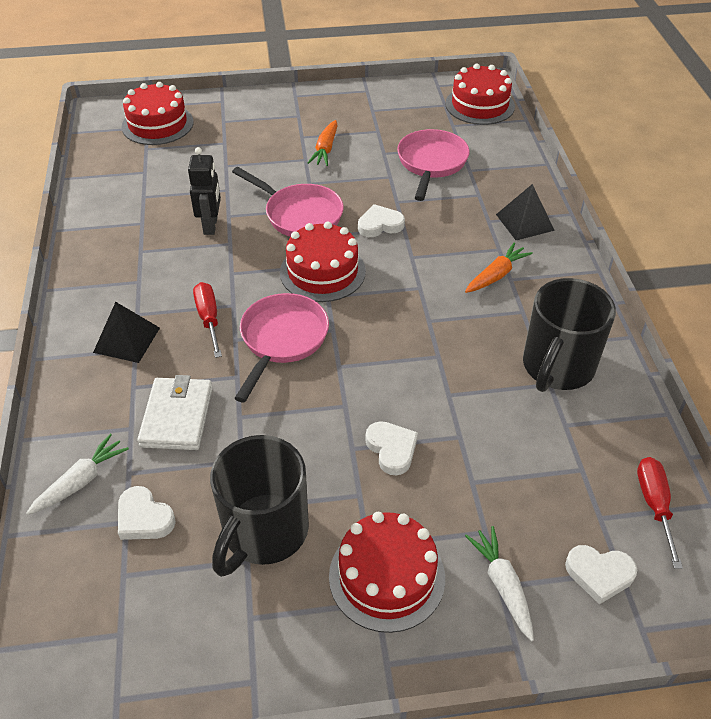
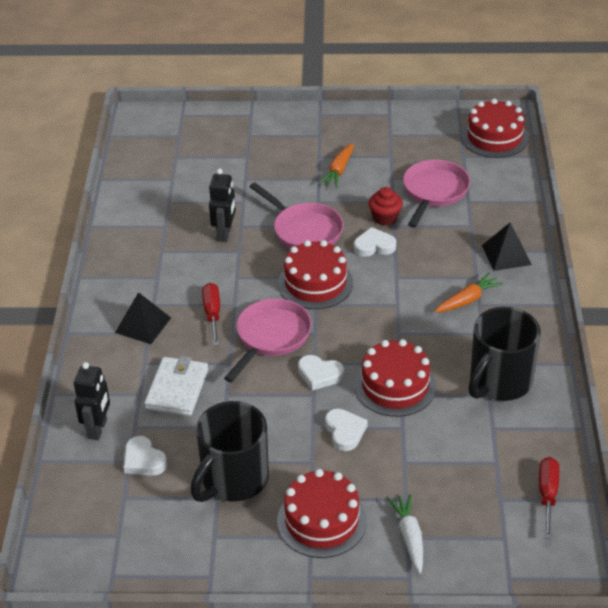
camera: 10 degrees right, 5 degrees down
(81, 481) = (98, 429): white carrot -> black robot
(157, 124) = (189, 134): red cake -> red cake (395, 386)
(385, 194) = (385, 217): none -> red cupcake
(599, 574) = (487, 538): white heart -> white heart (319, 374)

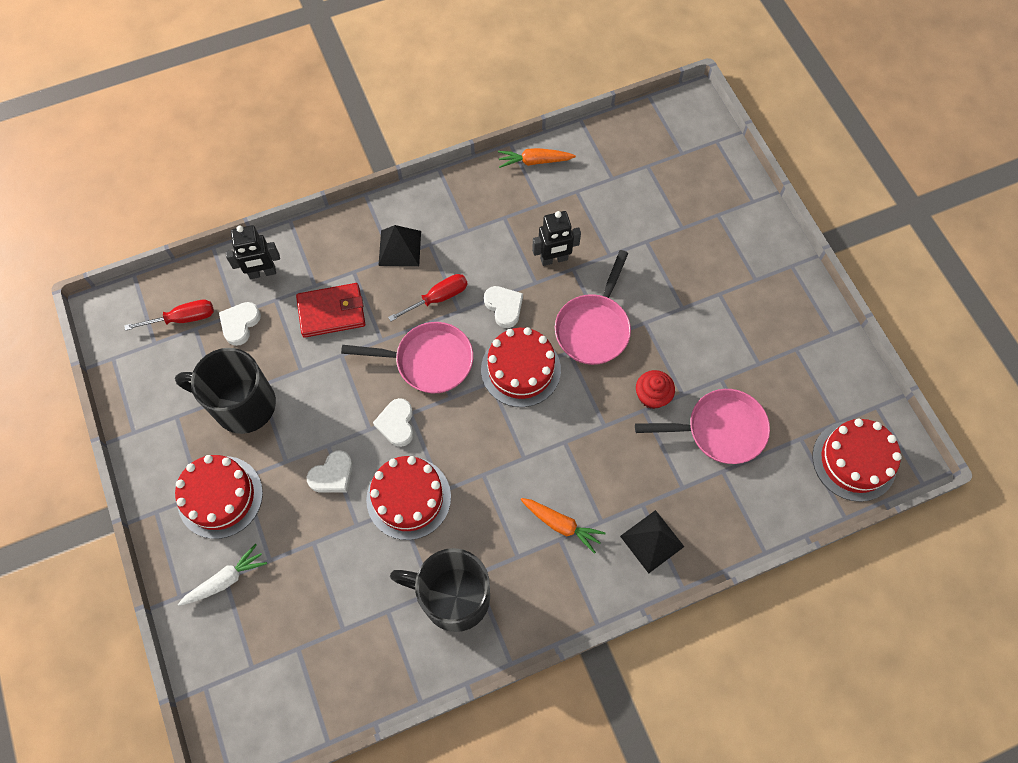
camera: 65 degrees right, 25 degrees up
(177, 389) = (332, 312): white wallet -> red wallet
(339, 170) = (705, 322): orange carrot -> orange carrot (534, 161)
(374, 246) = (602, 402): white heart -> white heart (504, 307)
(547, 495) = (317, 693): red screwdriver -> red screwdriver (183, 318)

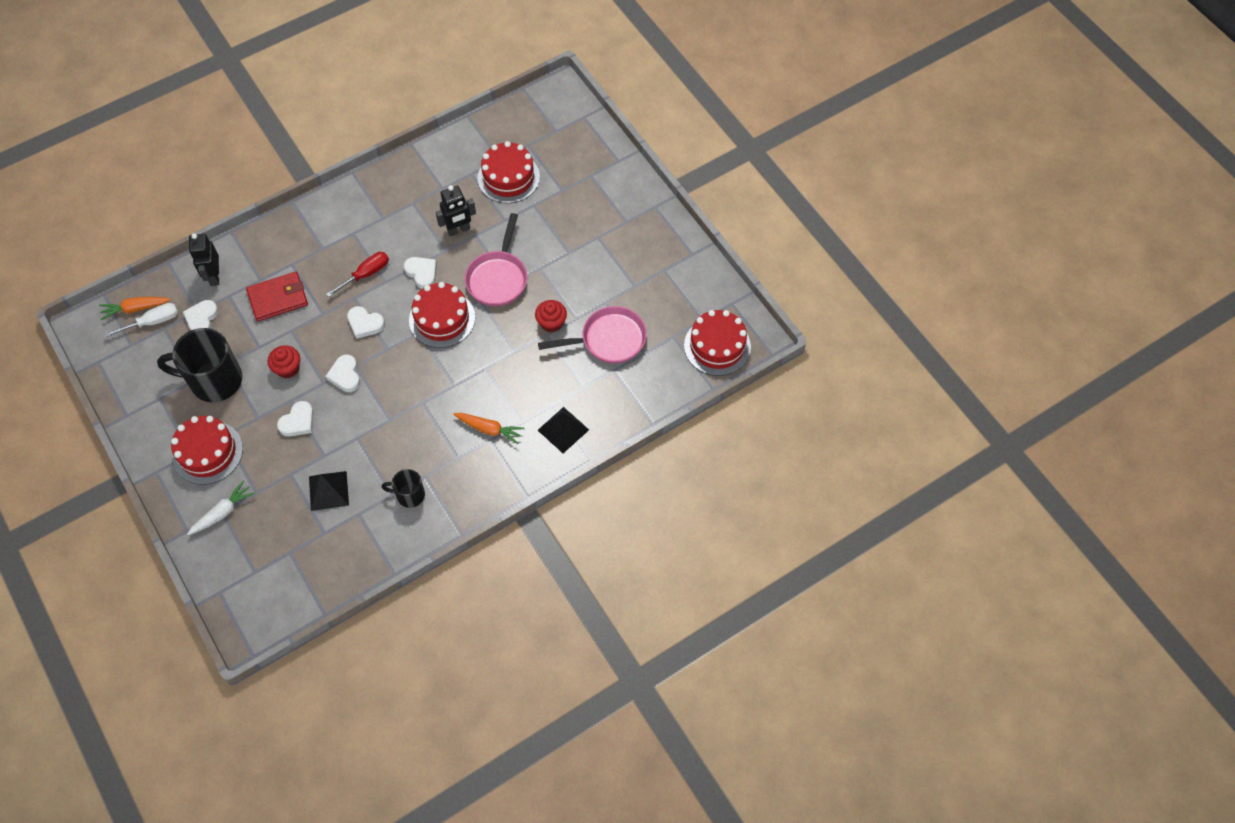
camera: 10 degrees left, 5 degrees down
(183, 318) = (152, 322): red screwdriver -> white screwdriver
(262, 273) = (214, 276): black robot -> black robot turned 105 degrees clockwise
(330, 403) = (287, 368): none -> red cupcake
(400, 248) = (328, 240): black pyramid -> black pyramid (328, 490)
(408, 498) = (363, 429): red cake -> red cake (508, 177)
(429, 361) = (365, 324): pink pan -> white heart
(453, 596) = (409, 495): black mug -> black mug, size x0.52
(534, 161) = (432, 155): orange carrot -> orange carrot (135, 309)

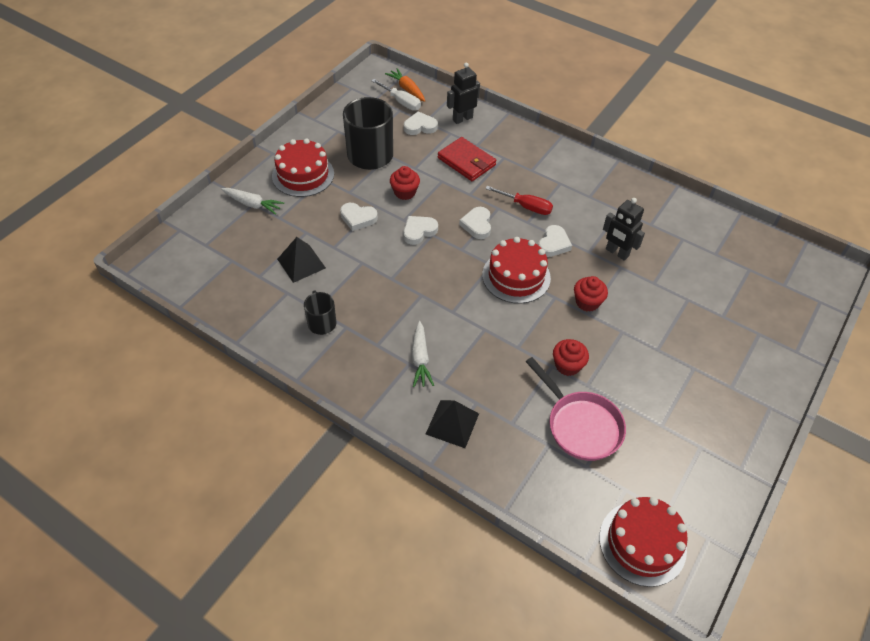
camera: 65 degrees right, 10 degrees down
(489, 429) = (420, 359): orange carrot -> white carrot
(498, 278) = (587, 302): pink pan -> red cupcake
(508, 177) = (701, 268): red cake -> none

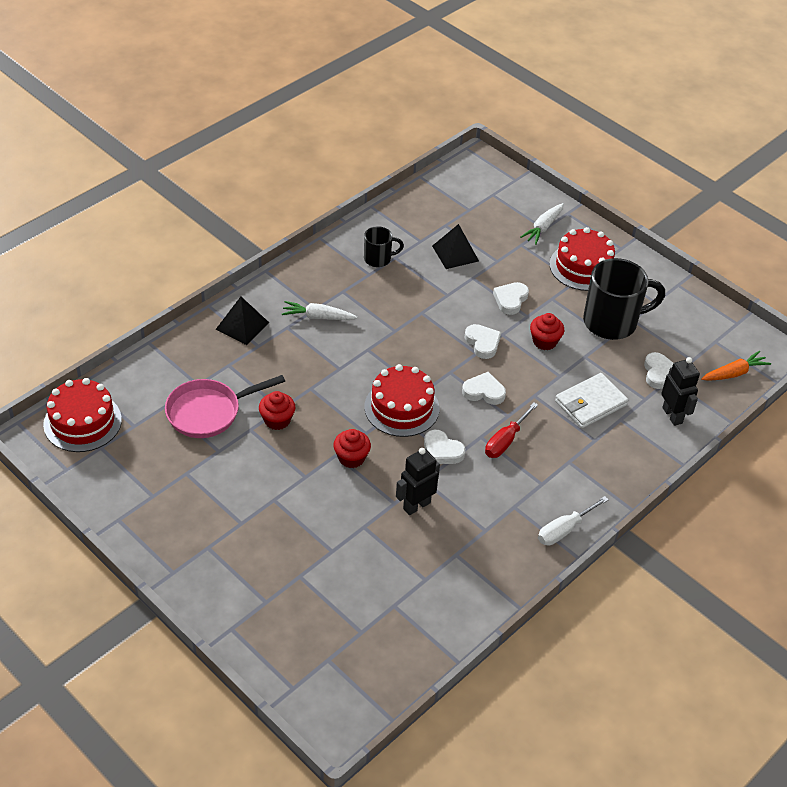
camera: 100 degrees right, 5 degrees down
(401, 102) = (708, 363): white screwdriver -> white screwdriver (564, 529)
(466, 162) = (590, 403): red wallet -> white wallet

